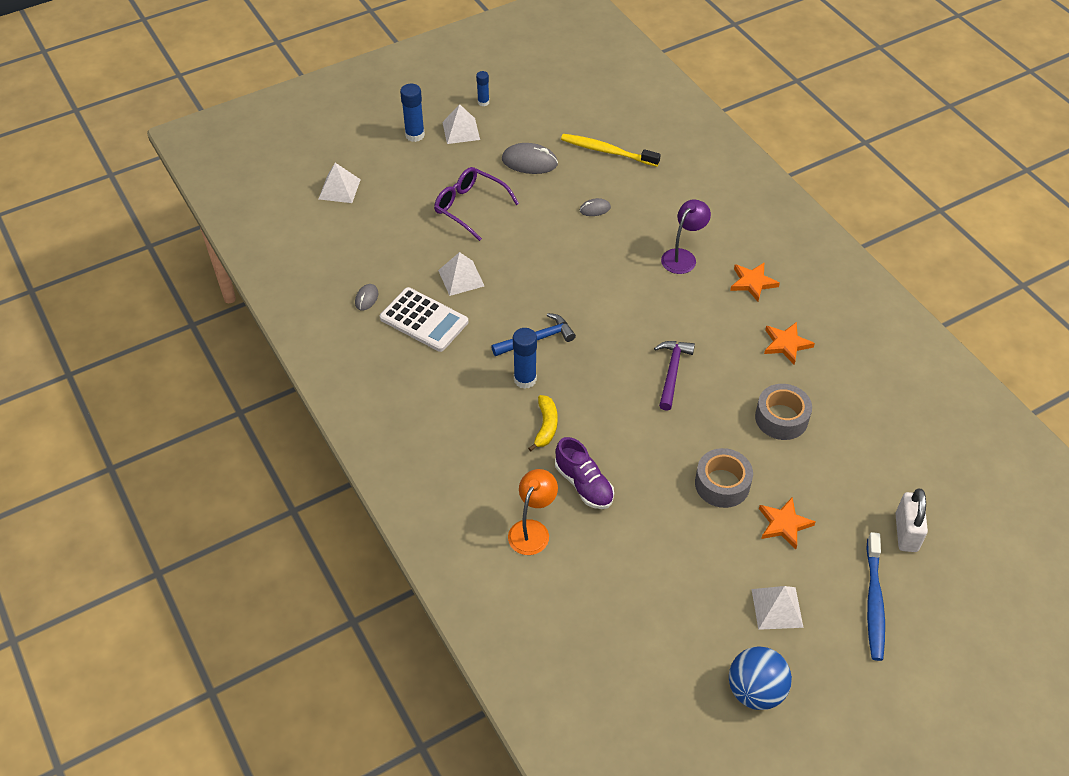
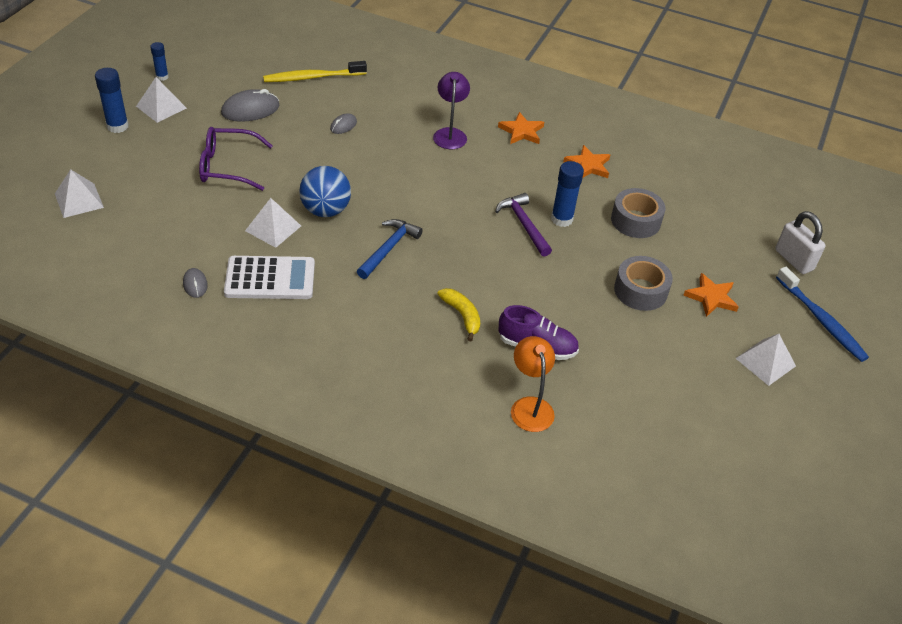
camera: 40 degrees left, 5 degrees down
(525, 379) = (409, 286): blue glue stick -> blue glue stick (561, 219)
(755, 690) = (810, 433): blue ball -> blue ball (325, 210)

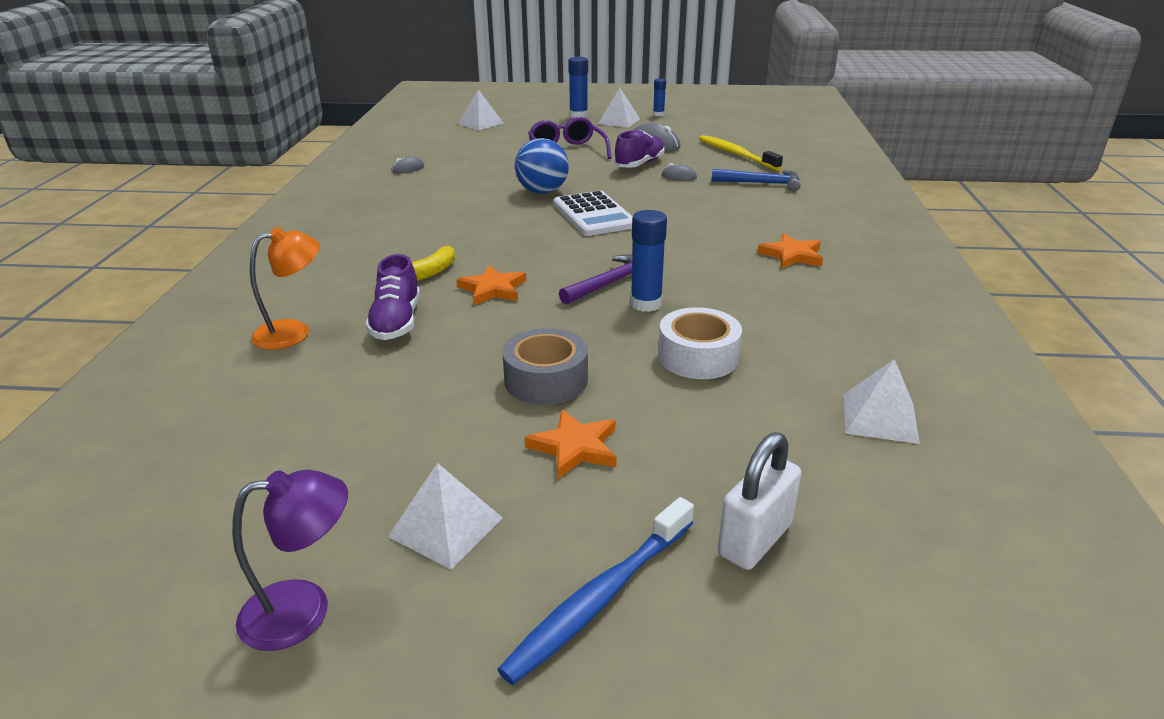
camera: 75 degrees right, 15 degrees down
(270, 278) = (431, 189): white calculator -> white calculator (594, 215)
(273, 228) = (499, 179): white pyramid -> white pyramid (880, 417)
(297, 136) = (639, 164): none -> purple shoe
(389, 248) = (509, 224): blue hammer -> blue hammer (761, 183)
(450, 134) = (731, 220): purple lamp -> purple lamp (304, 610)
(588, 165) = (779, 305): orange star -> orange star (492, 289)
(635, 221) = (698, 357): grey tape -> white tape

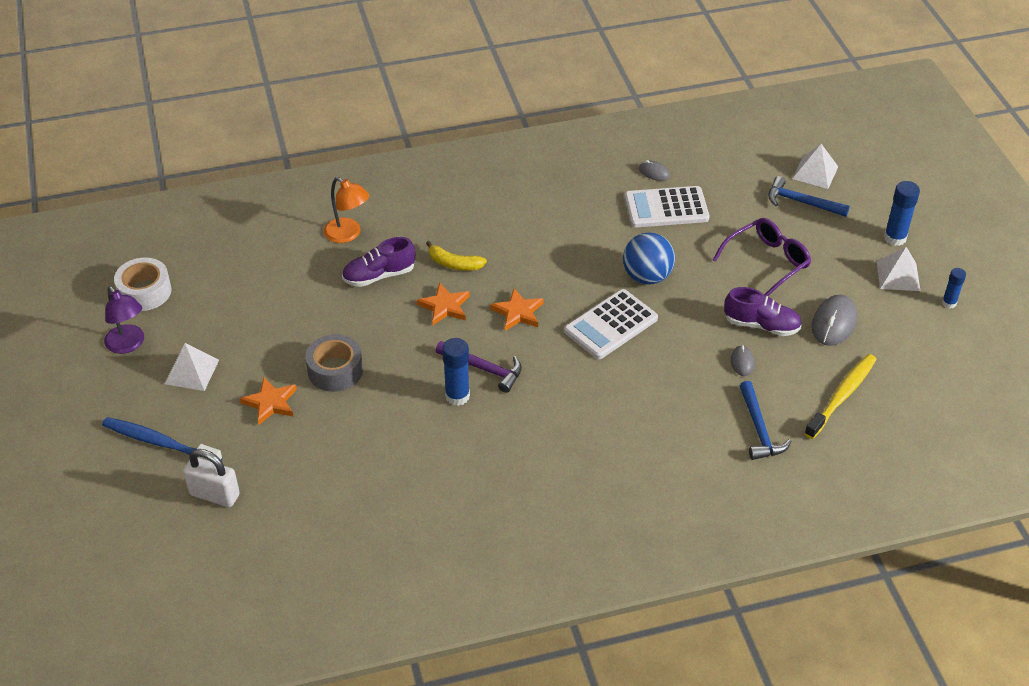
camera: 70 degrees right, 15 degrees up
(460, 171) = (666, 208): none -> white calculator
(509, 132) = (801, 202): none -> blue hammer
(698, 357) = (391, 439): white tape -> white tape (145, 292)
(792, 255) = (587, 473): orange star -> orange star (518, 312)
(880, 417) = (348, 544): white pyramid -> none

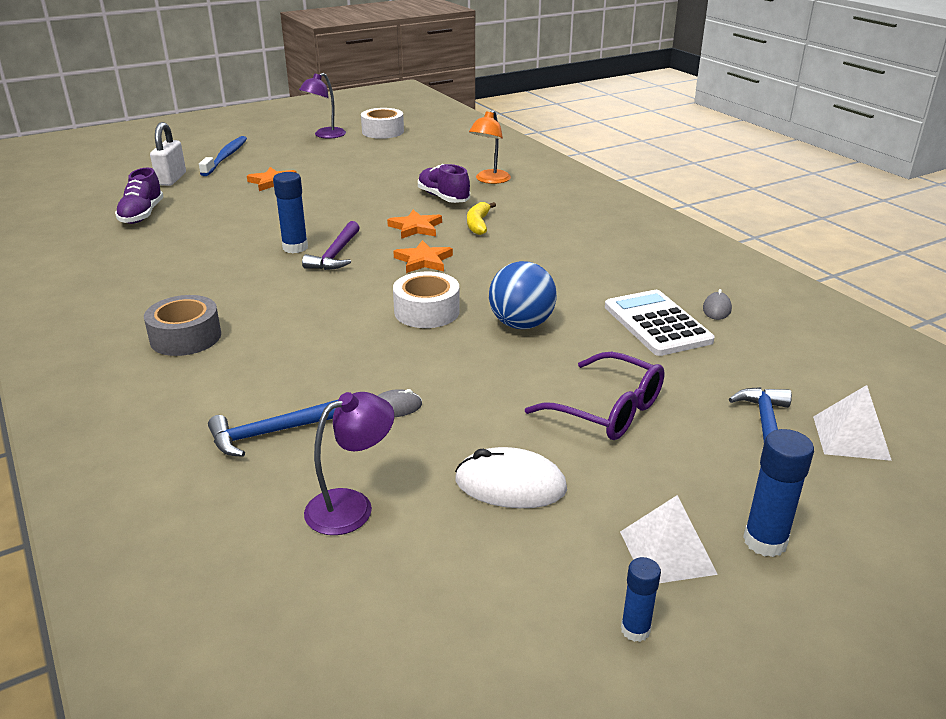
camera: 75 degrees right, 15 degrees down
(191, 372) = (302, 155): white pyramid -> none
(335, 370) = (316, 198): grey tape -> grey tape (186, 337)
(611, 325) = (427, 311): white calculator -> white tape
(761, 325) = (474, 417): purple shoe -> purple shoe (142, 215)
(834, 323) = (510, 485): grey mouse -> white mouse
(842, 396) = (352, 506): yellow toothbrush -> purple lamp

